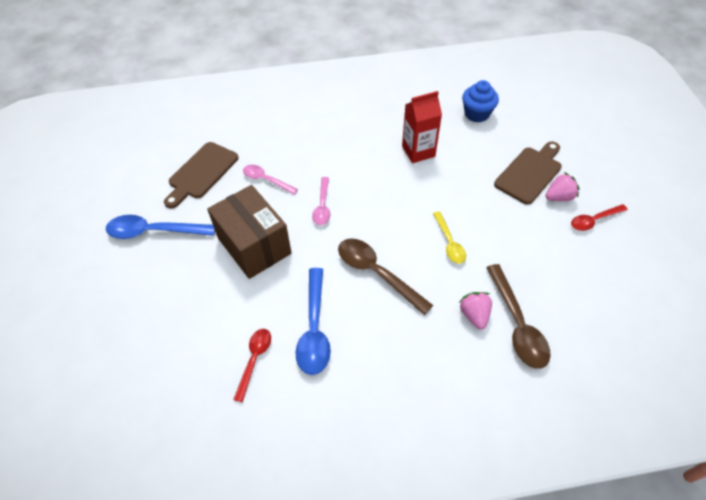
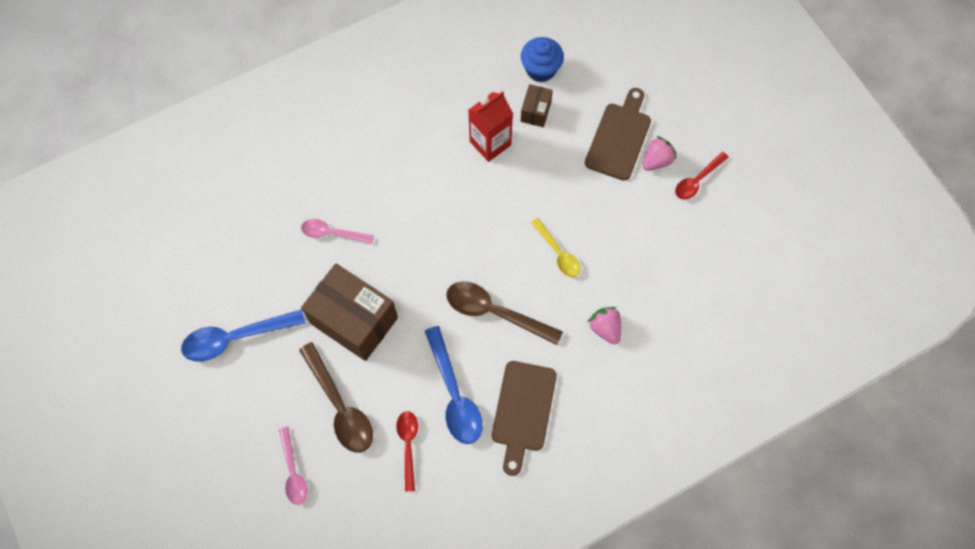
camera: 20 degrees left, 15 degrees up
(201, 173) = (253, 246): brown cutting board -> brown cutting board (523, 411)
(322, 206) = (409, 248): pink spoon -> pink spoon (293, 471)
(463, 139) = (535, 111): none -> brown box
(517, 324) = (648, 325): brown spoon -> brown spoon (340, 406)

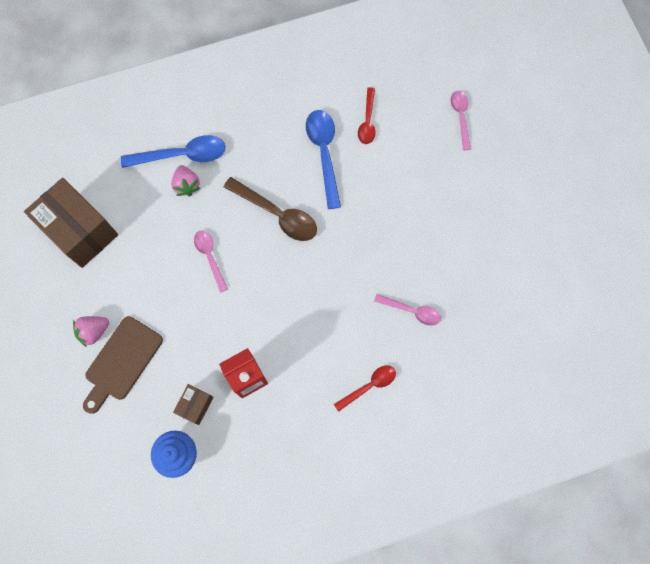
camera: 170 degrees left, 5 degrees up
(236, 338) = (503, 229): blue spoon -> blue spoon (182, 155)
(340, 406) = (419, 160): brown spoon -> none
(354, 320) = (400, 227): brown box -> brown box (80, 231)
(523, 411) = (271, 132): brown cutting board -> none
(558, 253) = (210, 257): yellow spoon -> pink spoon
(697, 180) = (62, 305): red spoon -> red spoon (369, 386)

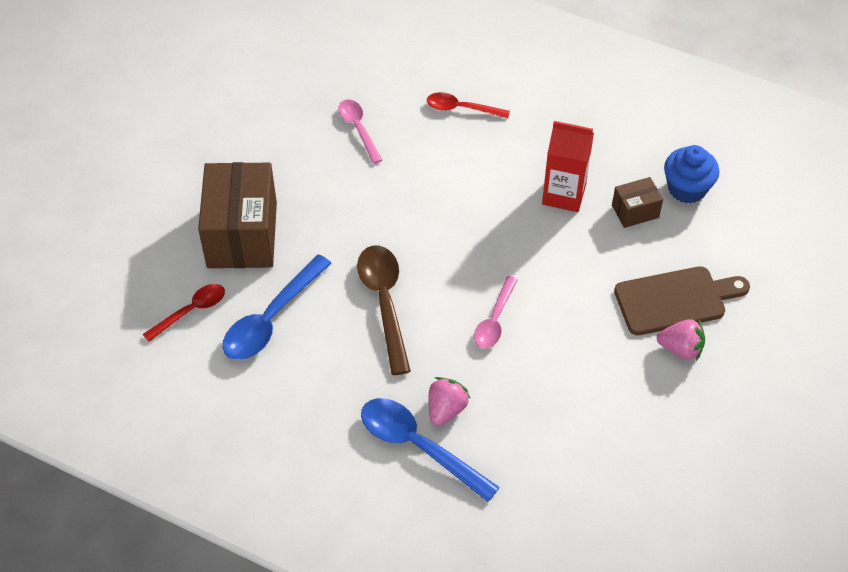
camera: 135 degrees left, 20 degrees down
(80, 231) = (609, 460): brown box -> brown box (242, 235)
(460, 117) = (101, 237): pink spoon -> none

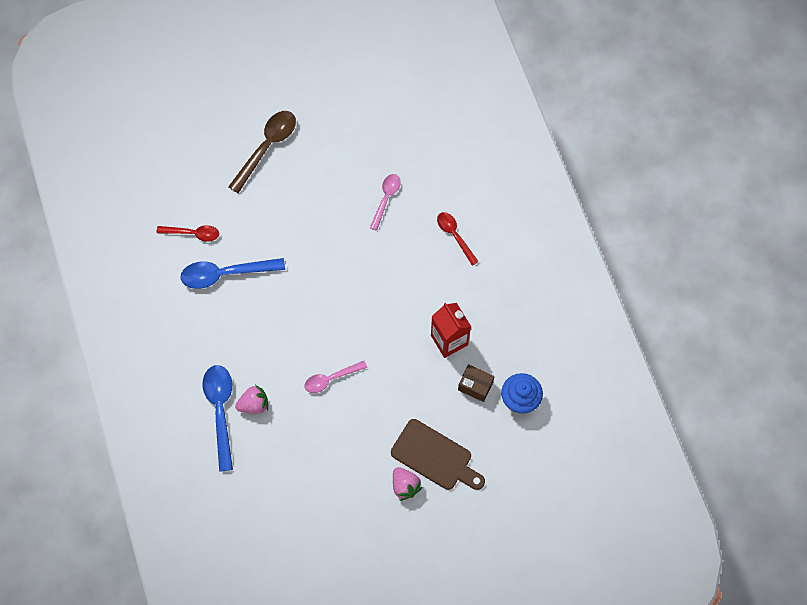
camera: 45 degrees right, 15 degrees up
(242, 235) = (261, 211): brown box -> none
(384, 303) = (288, 317): brown spoon -> brown spoon (267, 147)

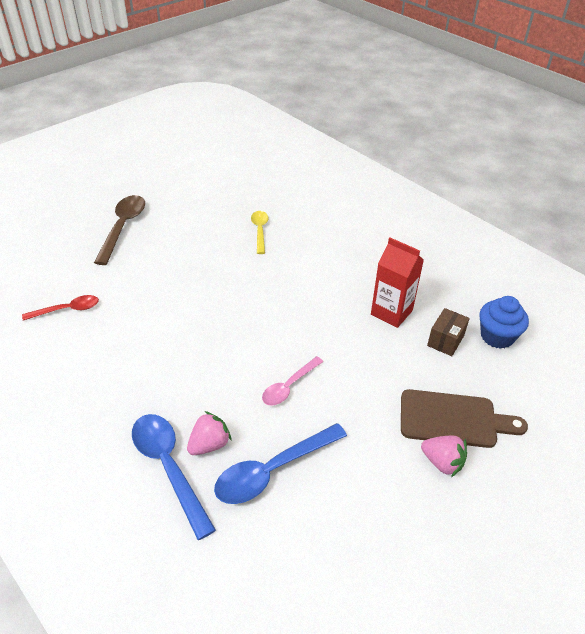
camera: 25 degrees left, 25 degrees down
(226, 274) = (119, 332): blue spoon -> blue spoon (273, 470)
(386, 199) = (260, 231): pink spoon -> yellow spoon
(455, 236) = (341, 237): red spoon -> none
(475, 386) = (445, 340): brown box -> brown box turned 60 degrees counterclockwise

